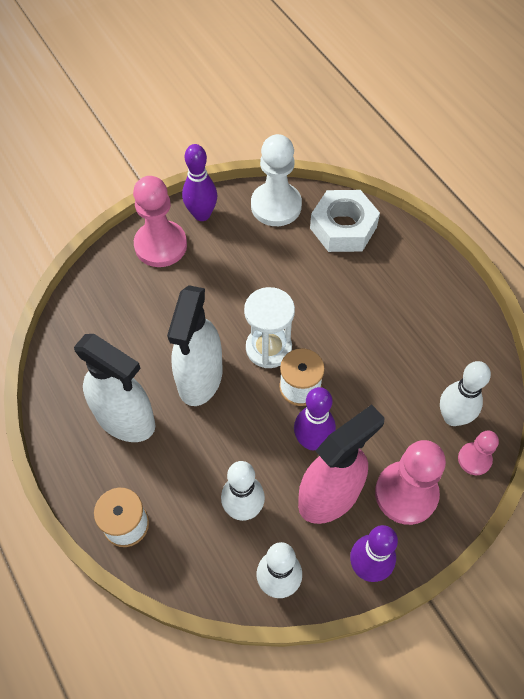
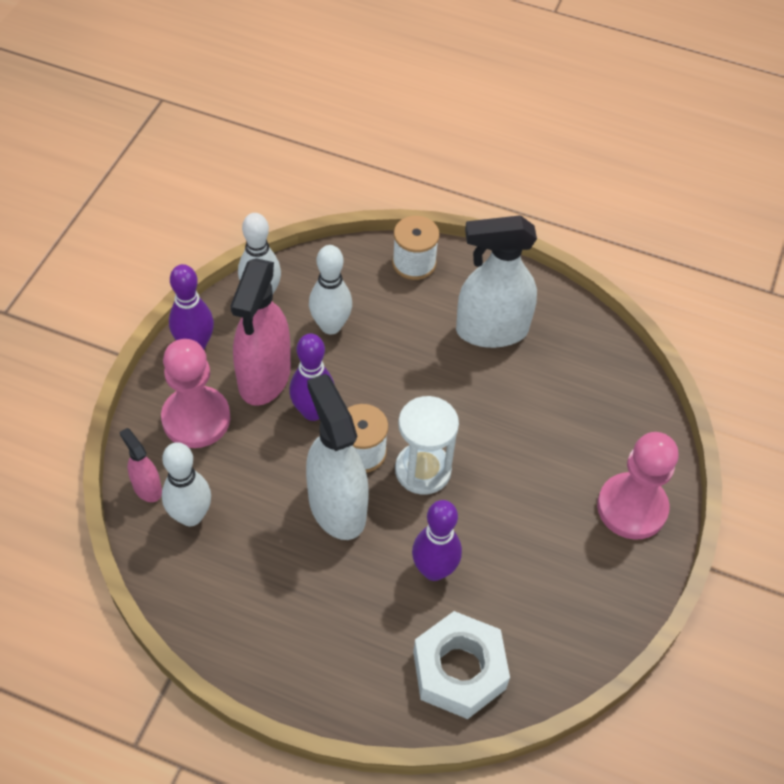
camera: 140 degrees right, 5 degrees down
(200, 378) = (461, 402): white spray bottle -> white spray bottle (337, 506)
(202, 214) = (629, 575): purple bowling pin -> purple bowling pin (434, 570)
(276, 206) = (560, 646): white pawn -> none
(474, 459) = (147, 487): pink pawn -> pink spray bottle

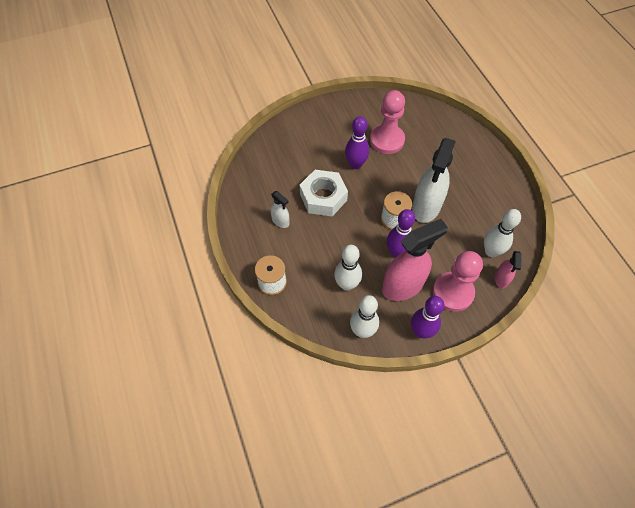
camera: 130 degrees left, 5 degrees up
(423, 470) = (377, 192): white hourglass -> none
(434, 570) = (412, 158): purple bowling pin -> purple bowling pin (355, 164)
(459, 670) = (437, 126): white nut -> white nut (323, 197)
(491, 330) = (280, 221): white spray bottle -> white spray bottle, size x0.48
(632, 507) = (317, 121): pink pawn -> pink pawn (387, 140)

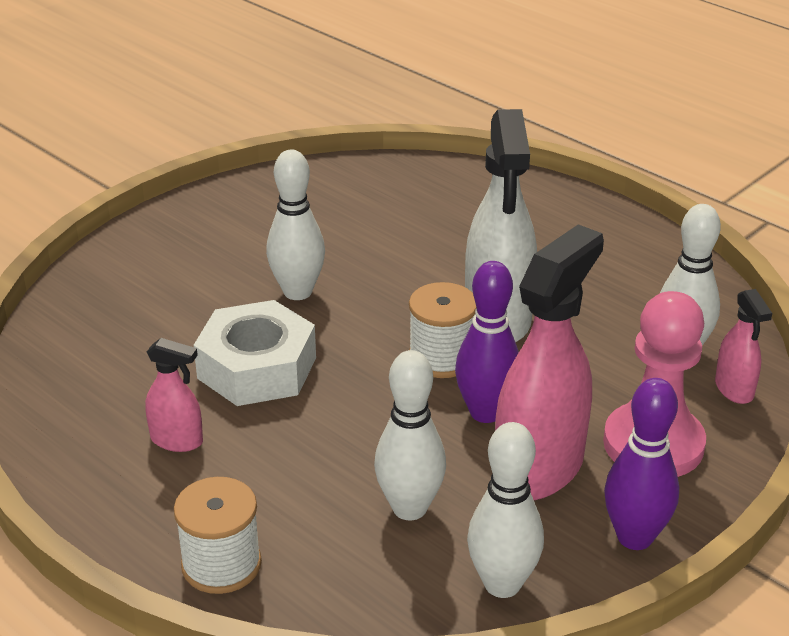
camera: 25 degrees left, 25 degrees down
(280, 221) = (177, 440): white spray bottle -> pink spray bottle
(355, 164) = (297, 292): purple bowling pin -> white bowling pin
(387, 140) = (342, 235): pink pawn -> none

